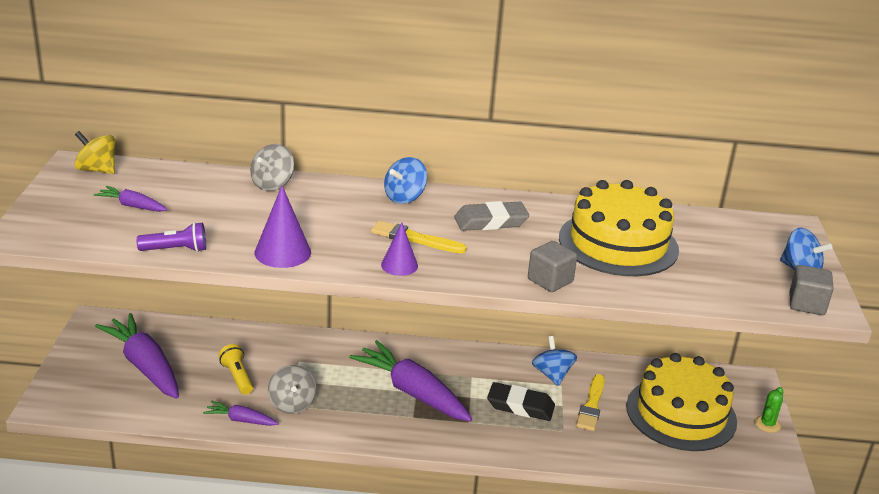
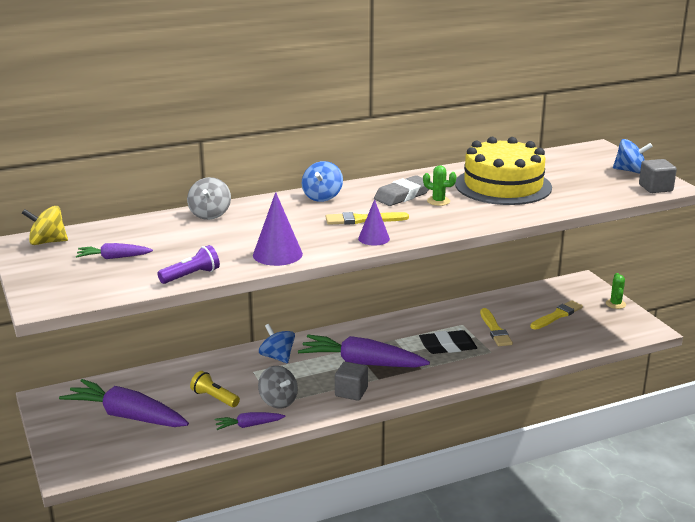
camera: 25 degrees left, 5 degrees down
(521, 241) = (438, 201): none -> green cactus
(550, 281) = (487, 219): grey cube -> grey cube (351, 392)
(552, 375) = (449, 319): blue spinning top -> blue spinning top (277, 357)
(681, 413) = (557, 315): yellow cake -> yellow brush

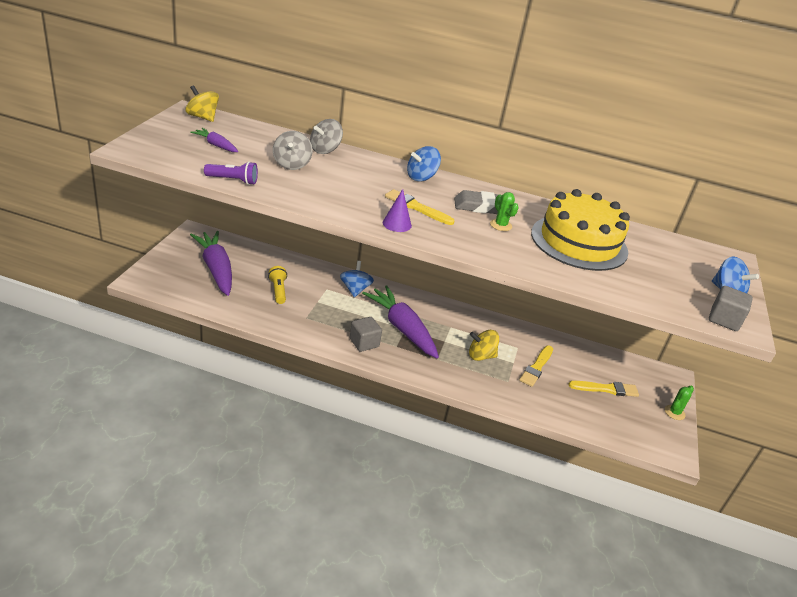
camera: 35 degrees right, 10 degrees up
(249, 425) = (269, 321): purple carrot -> none
(277, 254) = (311, 197): purple cone -> none
(278, 401) = (310, 318): grey spinning top -> grey spinning top (291, 164)
(447, 346) = (481, 356): black eraser -> yellow spinning top

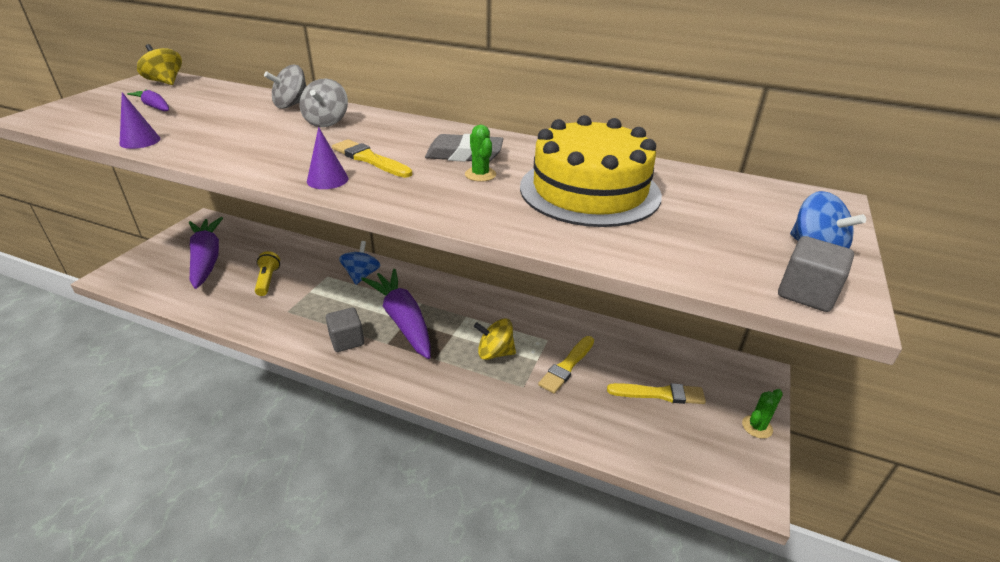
camera: 10 degrees right, 0 degrees up
(233, 180) = (140, 141): purple flashlight -> purple cone
(291, 164) = (234, 121): grey spinning top -> grey spinning top (326, 122)
(421, 177) = (399, 126): blue spinning top -> none

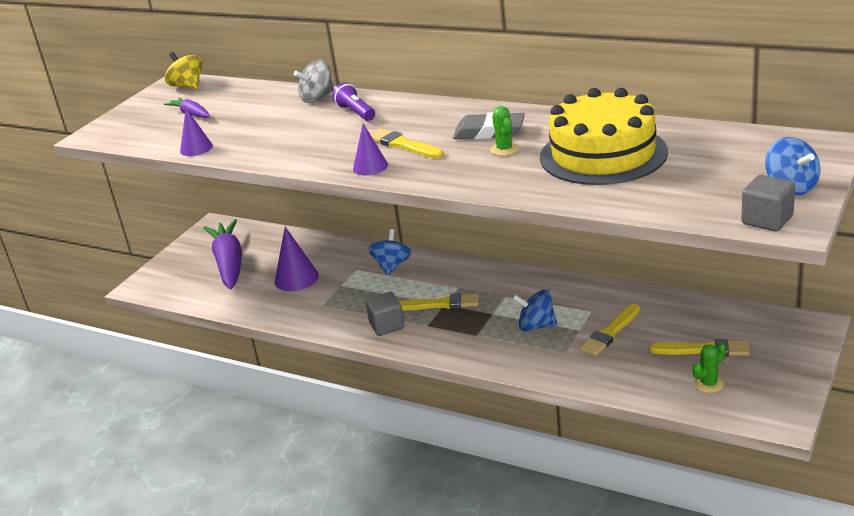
camera: 10 degrees right, 5 degrees down
(267, 280) = (296, 278): yellow flashlight -> purple cone
(326, 122) = (356, 112): grey spinning top -> purple flashlight
(403, 320) = (440, 304): purple carrot -> yellow brush
(495, 353) = (536, 326): yellow spinning top -> blue spinning top
(757, 427) = (799, 371): green cactus -> green cactus (709, 384)

